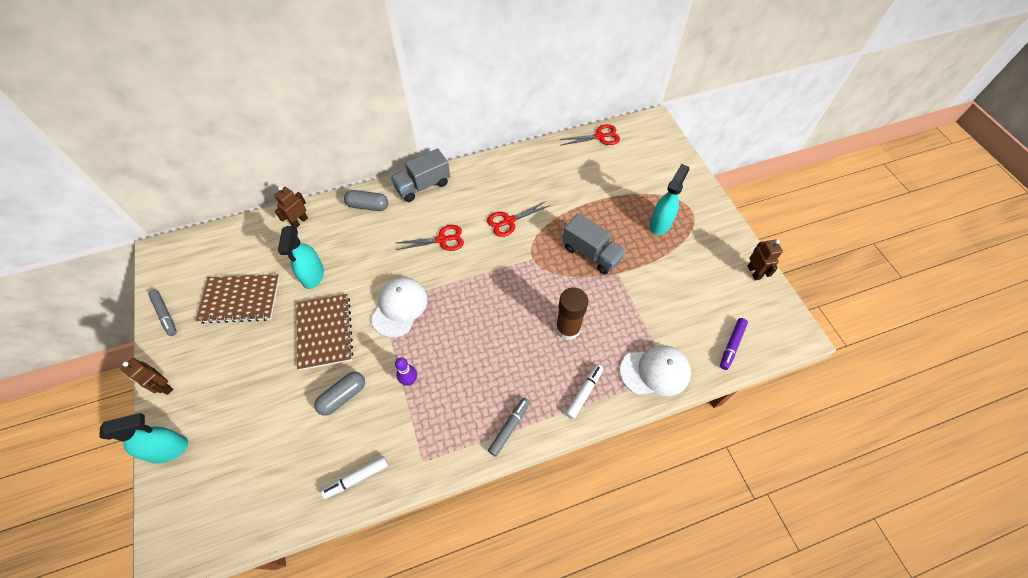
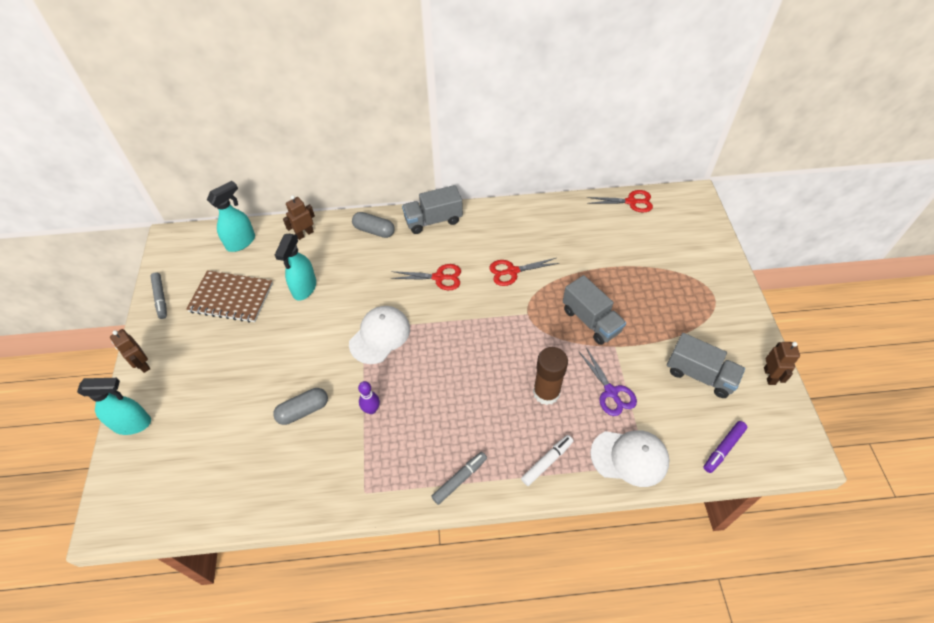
camera: 15 degrees right, 5 degrees down
(325, 332) = (302, 345): brown notebook -> none
(356, 478) = (296, 493): white marker -> none
(624, 316) = (611, 392): none -> purple scissors
(660, 224) = (675, 304): turquoise spray bottle -> turquoise spray bottle (241, 242)
(696, 283) = (700, 375): none -> grey truck

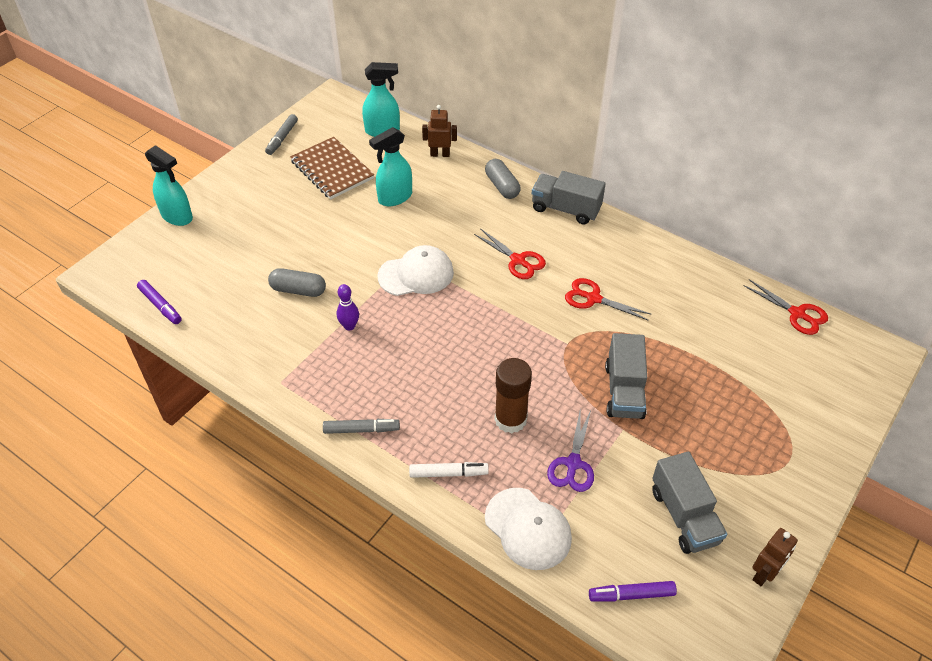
camera: 40 degrees right, 5 degrees down
(142, 365) = (223, 179): brown robot -> none
(198, 509) = (160, 306): none -> purple marker

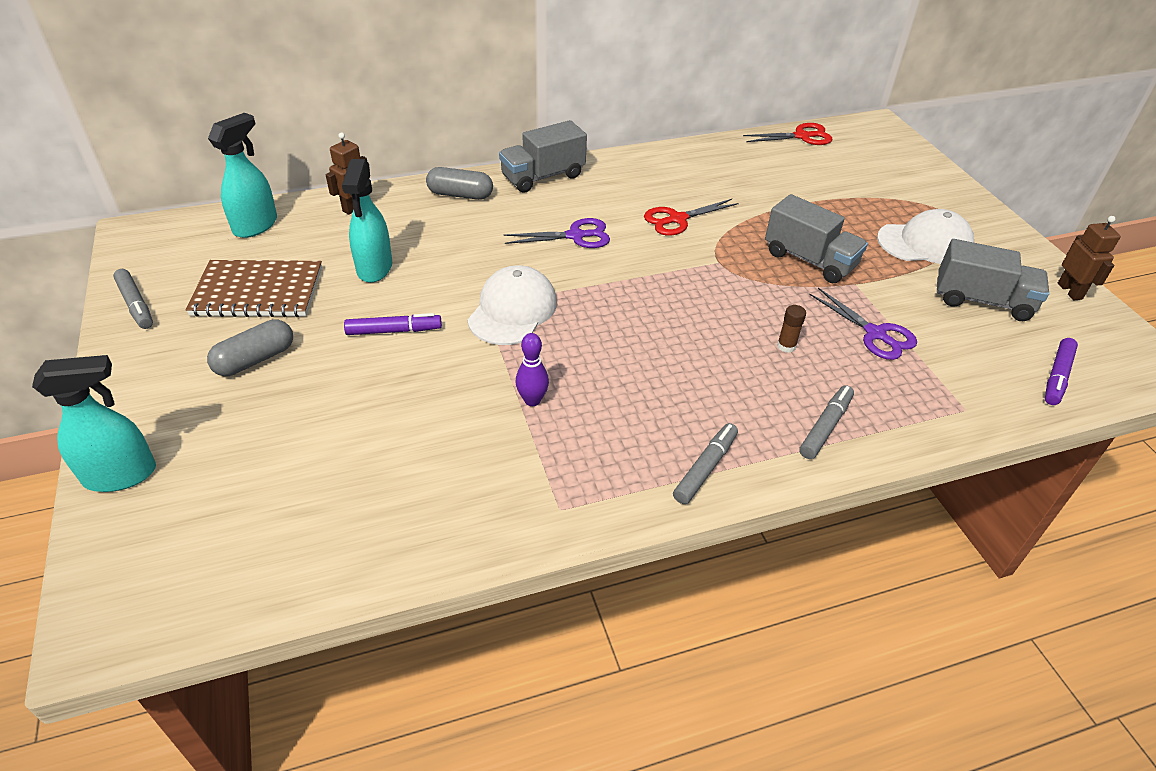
camera: 55 degrees left, 5 degrees down
(160, 306) = (274, 578): purple marker -> purple marker (394, 331)
(298, 290) = (421, 416): grey capsule -> grey capsule (255, 360)
(448, 473) = (825, 427): white marker -> grey marker
(510, 419) = (786, 346): brown glue stick -> brown glue stick, size x0.46
(518, 260) = (575, 236): red scissors -> purple scissors
(528, 528) = (938, 405): white cap -> white cap (925, 243)

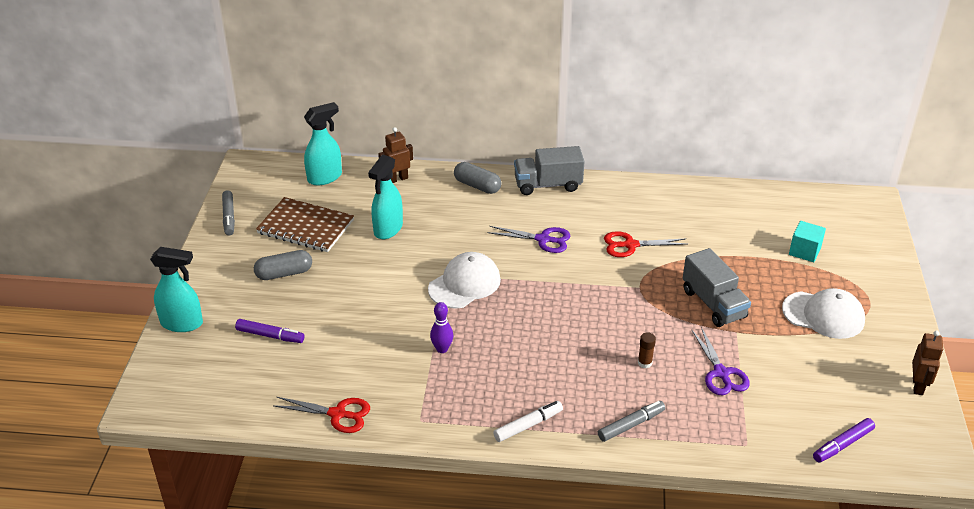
camera: 25 degrees right, 5 degrees down
(394, 331) = (378, 277): purple marker -> purple marker (270, 335)
(705, 468) = (528, 425): grey marker -> white marker
(801, 136) = (790, 197): red scissors -> red scissors (337, 414)
(856, 184) = (804, 251): none -> turquoise cube
(982, 301) = (832, 373): grey truck -> none

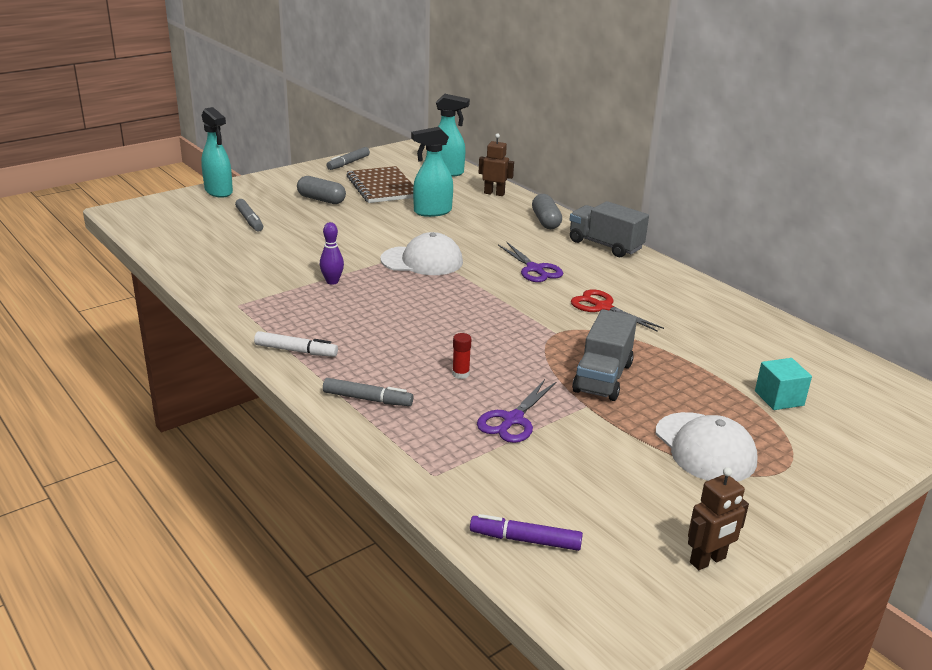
camera: 45 degrees right, 10 degrees down
(270, 335) = (249, 220): purple marker -> grey marker
(337, 414) = (201, 273): red scissors -> none
(644, 363) = (460, 374): brown glue stick -> red glue stick

